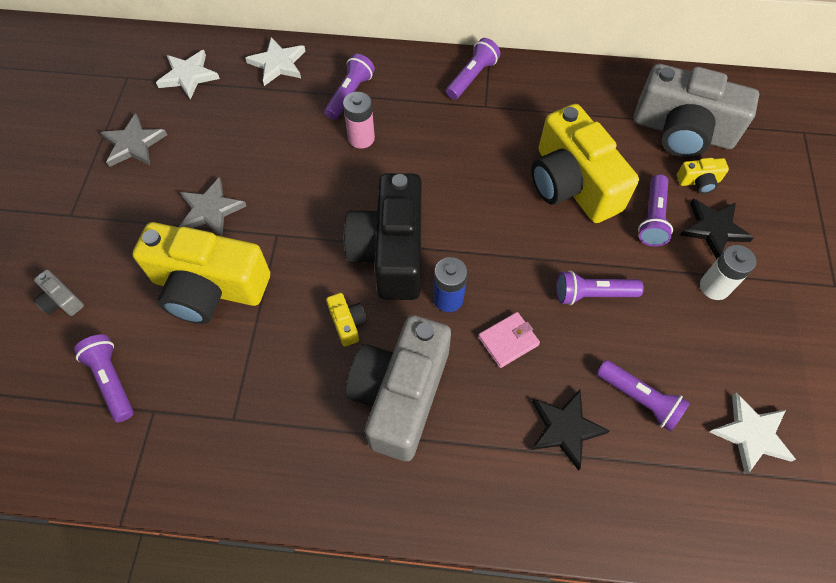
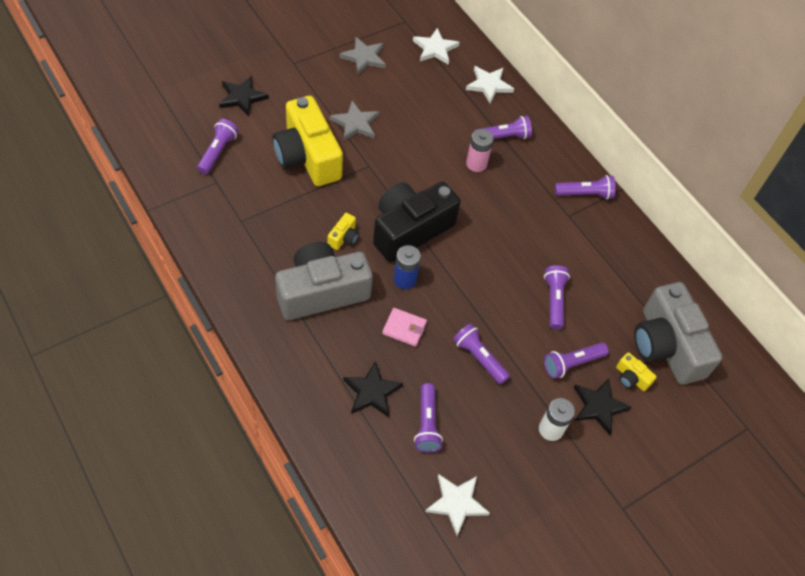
camera: 45 degrees right, 5 degrees down
(61, 300) = (242, 97): grey camera -> black star
(572, 184) = (554, 300): yellow camera -> purple flashlight

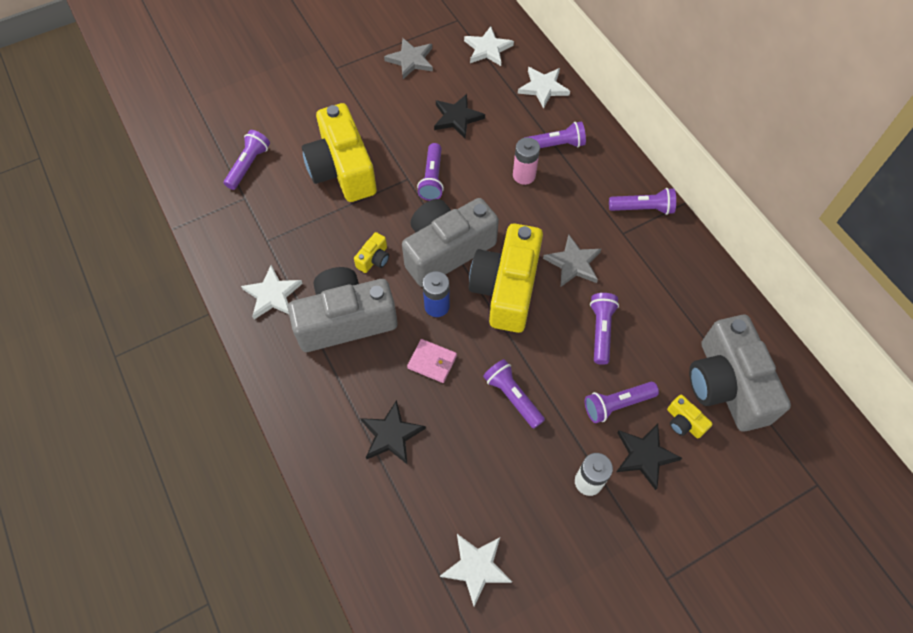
camera: 10 degrees right, 5 degrees up
(242, 97) = (279, 106): black star -> black star (457, 118)
(251, 269) = (272, 295): none -> white star
(355, 123) = (396, 132): grey star -> grey star (573, 263)
(410, 230) = (446, 250): black camera -> grey camera
(427, 424) = (449, 473): purple flashlight -> purple flashlight (432, 178)
(467, 264) = (506, 288): none -> yellow camera

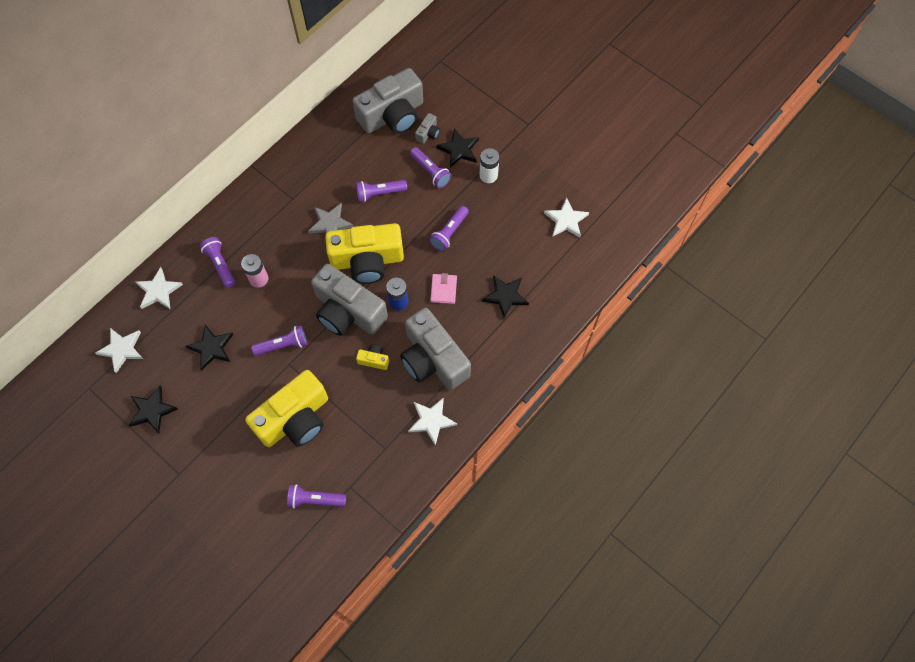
camera: 110 degrees left, 5 degrees up
(411, 60) = (152, 410): grey star -> black star
(642, 208) = (265, 191): purple flashlight -> none
(684, 422) = (428, 133): yellow camera -> grey camera

